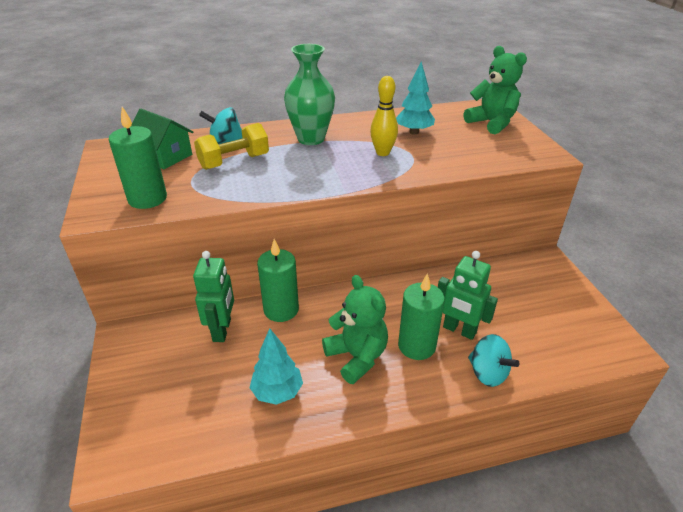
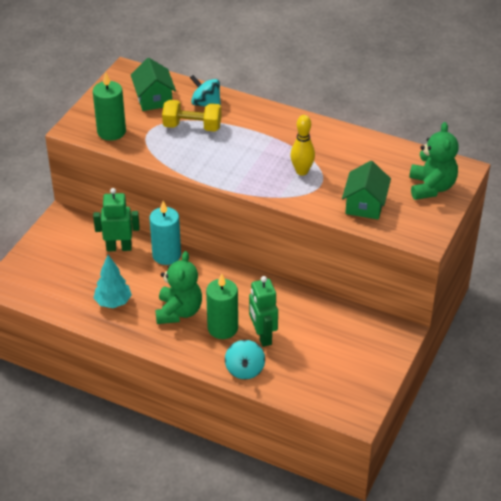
camera: 40 degrees right, 5 degrees up
(222, 330) = (119, 247): green robot -> green robot turned 135 degrees counterclockwise
(281, 310) = (166, 255): green candle -> turquoise candle
(311, 139) = (268, 131): green vase -> none
(414, 132) = (353, 164): turquoise tree -> none
(468, 153) = (365, 204): none -> green house

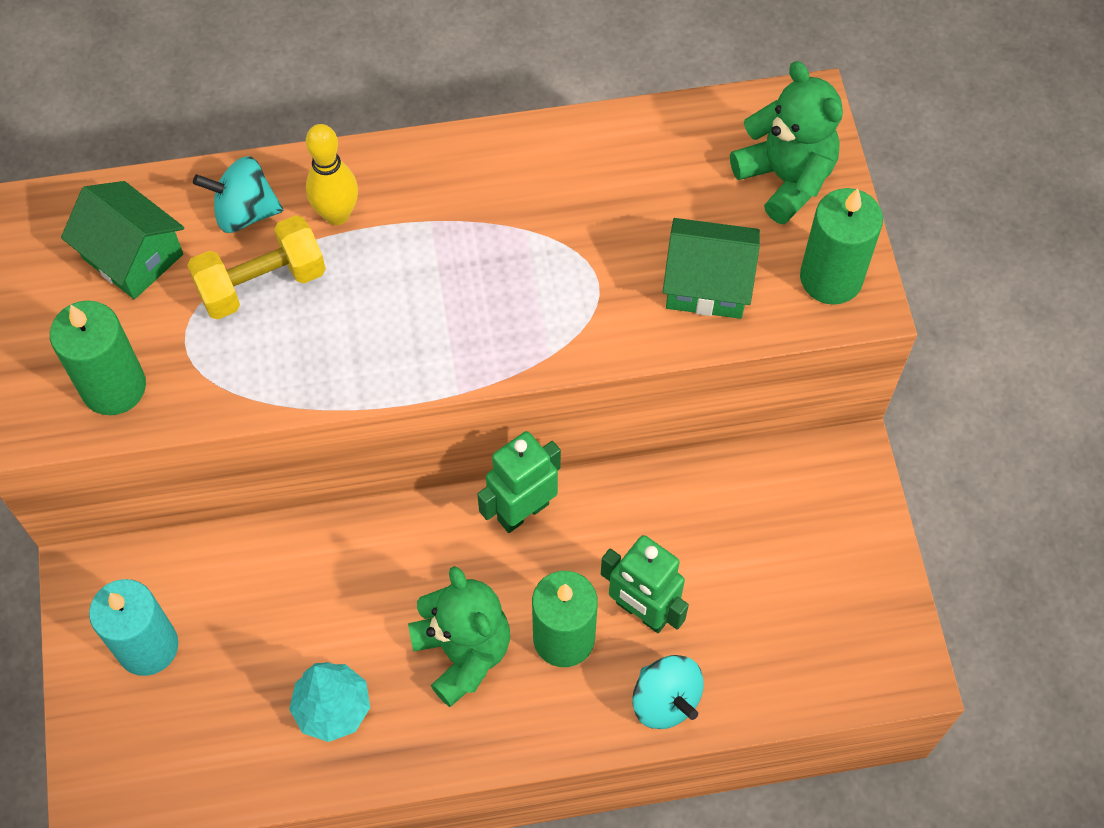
camera: 35 degrees left, 20 degrees up
(119, 247) = (247, 581): green robot -> green robot (522, 511)
(166, 255) = (347, 543): turquoise candle -> turquoise candle (147, 646)
(302, 171) = (543, 272): yellow bowling pin -> yellow bowling pin (337, 214)
(365, 204) = (707, 284): green house -> green house turned 60 degrees counterclockwise
(419, 226) = (831, 278): none -> green candle

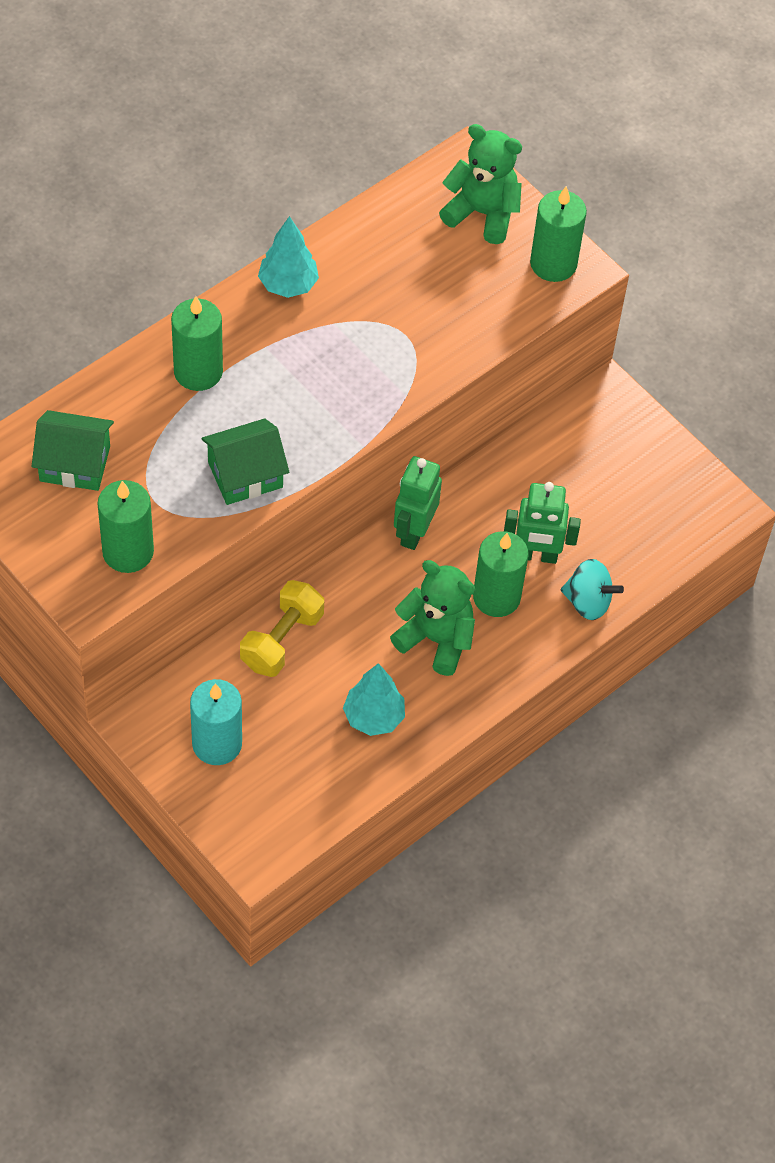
camera: 35 degrees left, 5 degrees down
(244, 212) = (132, 399): turquoise spinning top -> none
(262, 283) = (179, 439): yellow dumbbell -> yellow dumbbell (281, 640)
(337, 214) = (198, 371): yellow bowling pin -> green candle
(505, 161) = (288, 285): none -> turquoise tree
(707, 284) = (477, 303): green house -> green house (245, 475)

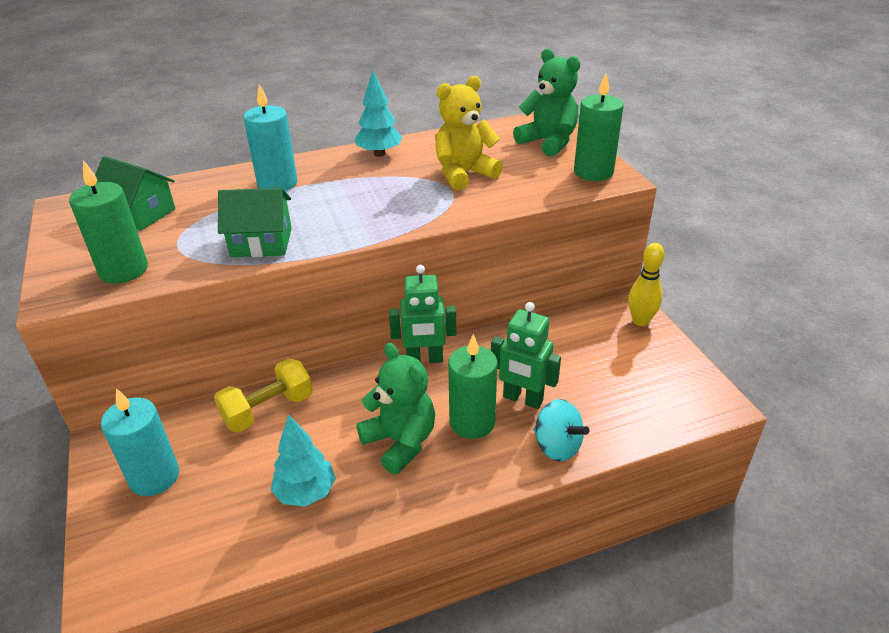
camera: 25 degrees right, 20 degrees down
(198, 371) = (277, 183): green candle -> turquoise candle
(408, 302) = (464, 174): none -> yellow teddy bear
(413, 532) = (424, 359): green robot -> green robot turned 135 degrees counterclockwise
(628, 415) = (640, 321): none -> yellow bowling pin

